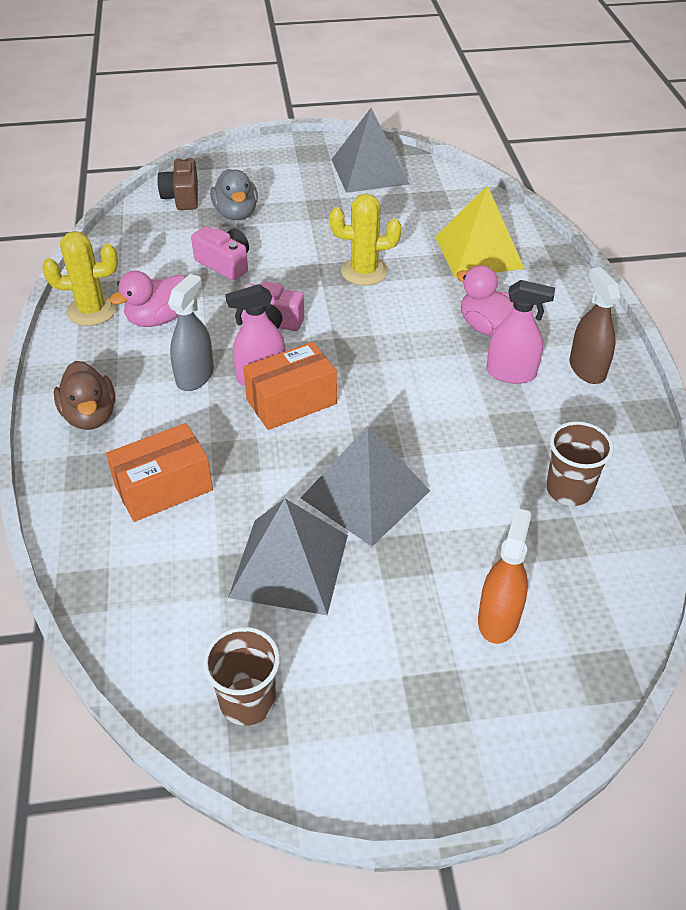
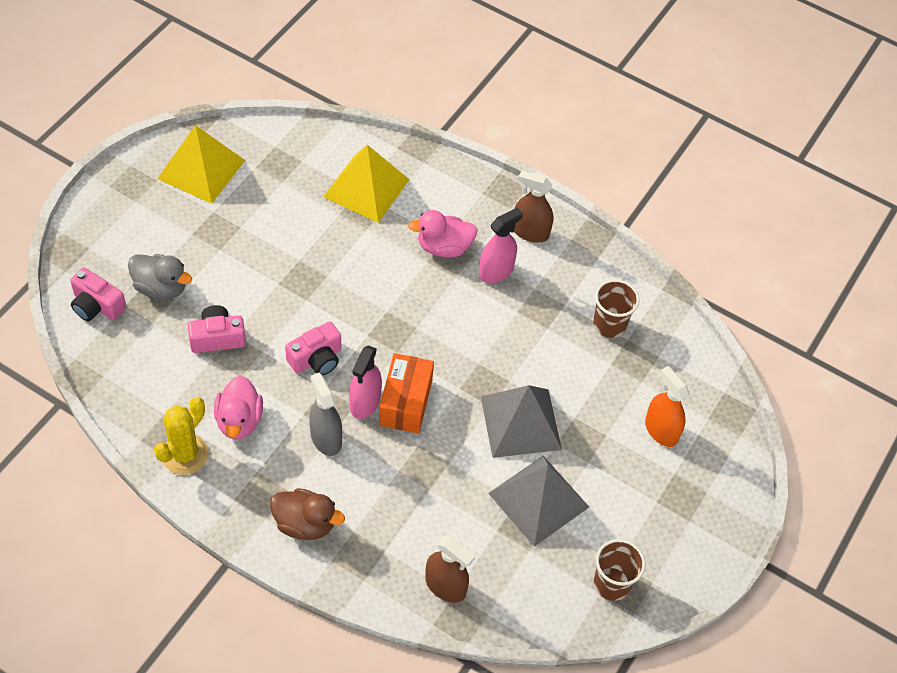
camera: 55 degrees left, 10 degrees up
(111, 554) = (445, 586): none -> brown spray bottle
(163, 488) = (415, 523): orange box -> none
(182, 197) = (97, 305): brown camera -> pink camera
(364, 271) = (317, 265): yellow cactus -> none
(369, 171) = (201, 169): grey pyramid -> yellow pyramid

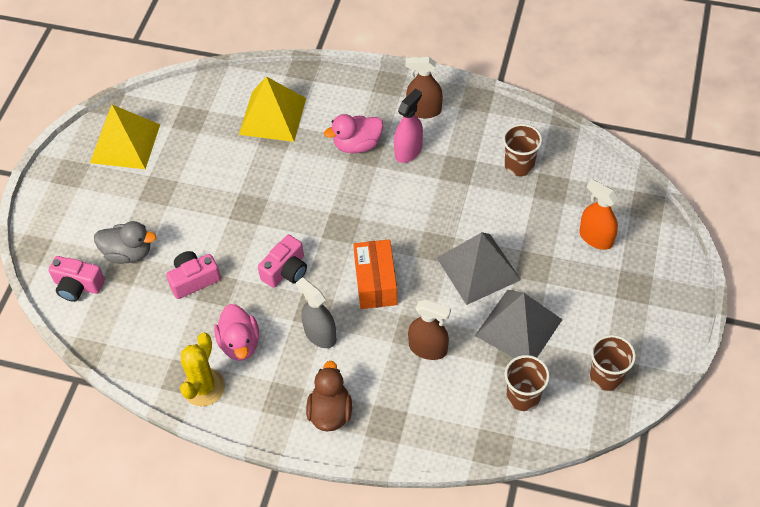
camera: 10 degrees left, 0 degrees up
(305, 524) = (330, 412): brown duck -> brown duck turned 90 degrees counterclockwise
(365, 402) = (341, 293): pink spray bottle -> none
(445, 586) = (470, 424): brown spray bottle -> brown spray bottle (428, 348)
(514, 575) = (523, 396): none -> brown cup

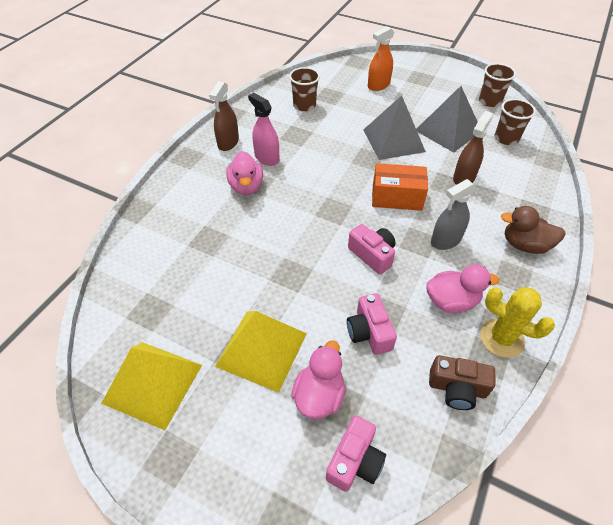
camera: 80 degrees left, 5 degrees down
(128, 253) = (319, 395): grey duck -> pink duck
(147, 352) = (457, 388): none -> brown camera
(272, 116) = (183, 240): yellow pyramid -> yellow pyramid (261, 349)

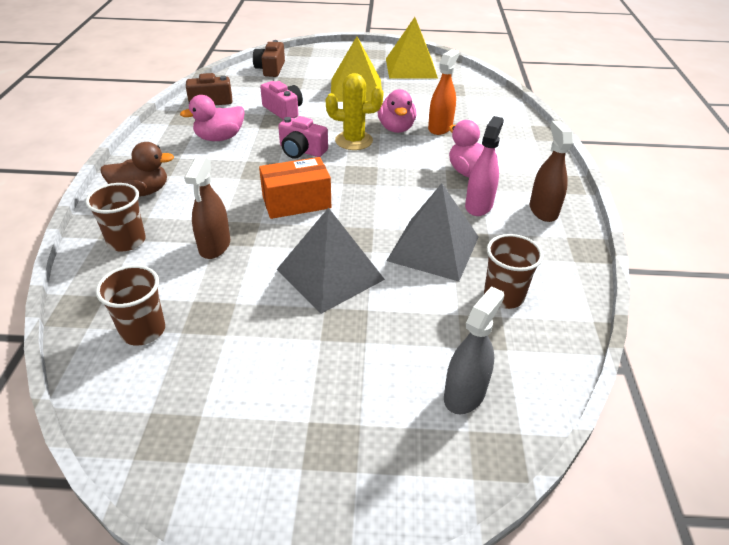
camera: 155 degrees right, 10 degrees down
(266, 158) = (478, 205): pink spray bottle -> pink spray bottle turned 90 degrees counterclockwise
(319, 395) = (304, 82): pink duck -> pink duck (396, 128)
(355, 461) = (270, 69): pink camera -> brown camera
(378, 85) = (411, 388): orange spray bottle -> orange spray bottle (440, 127)
(445, 240) = (230, 176): grey spray bottle -> grey spray bottle (464, 394)
(448, 130) = (247, 317): grey pyramid -> grey pyramid (433, 248)
(490, 101) = (167, 419): brown cup -> brown cup (126, 241)
(501, 338) = (175, 127): yellow cactus -> yellow cactus (354, 141)

